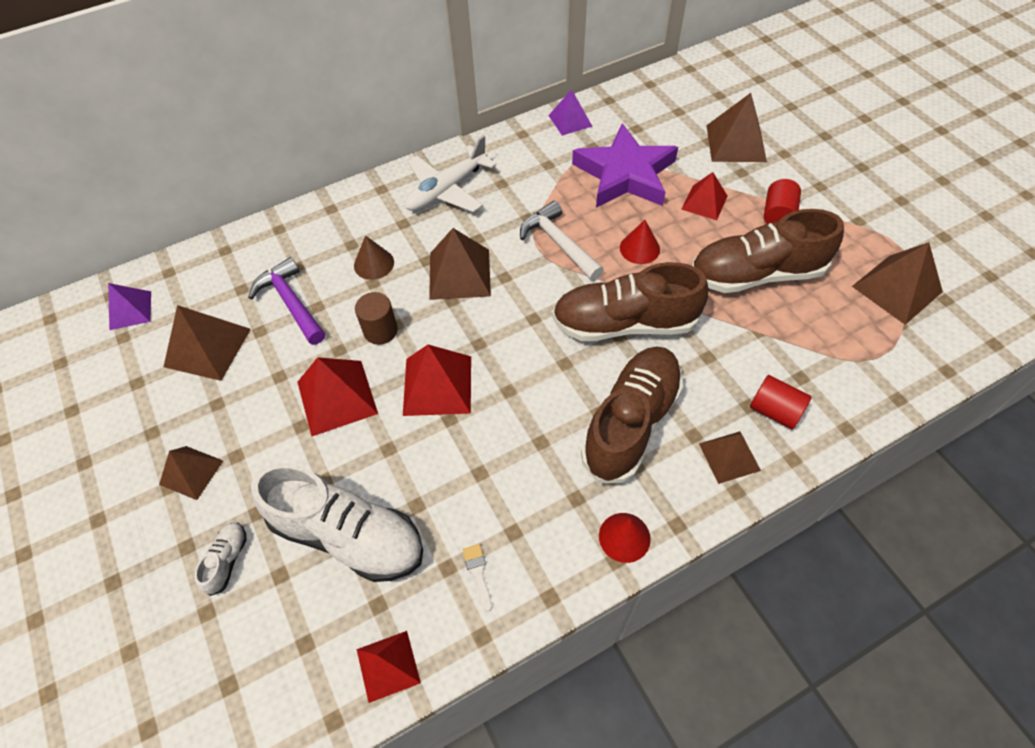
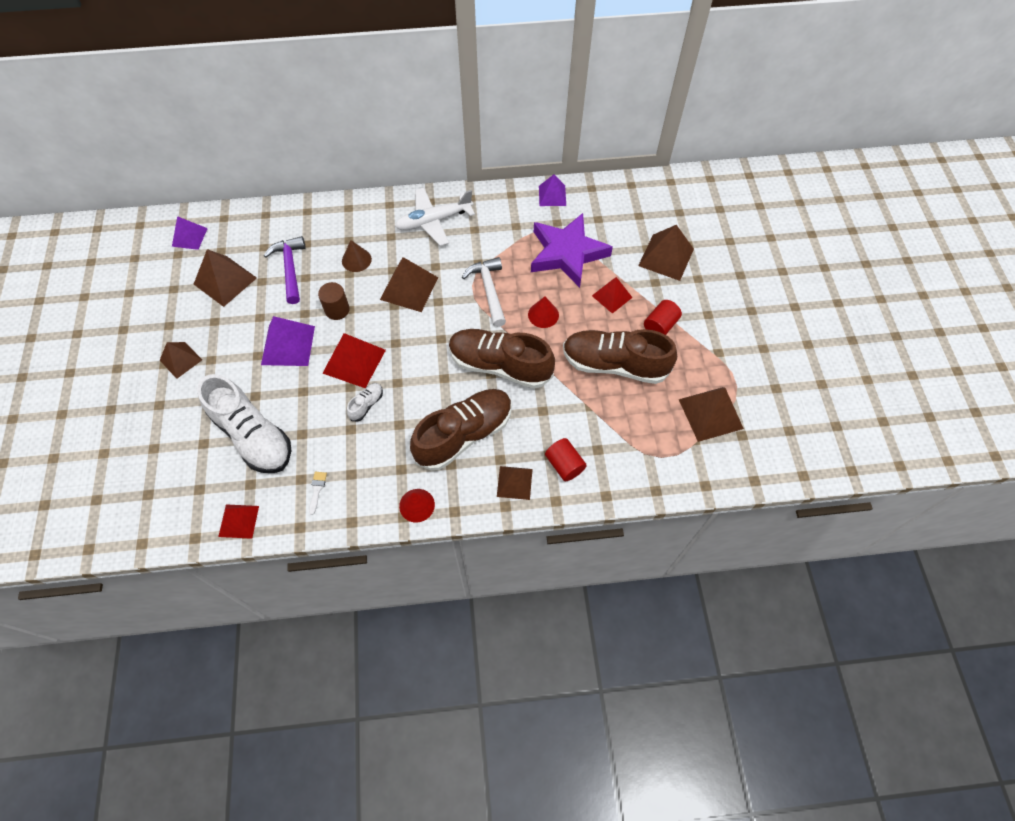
camera: 20 degrees right, 5 degrees up
(227, 560) = (178, 422): white shoe -> white shoe (366, 405)
(337, 397) = (288, 345): red pyramid -> purple pyramid

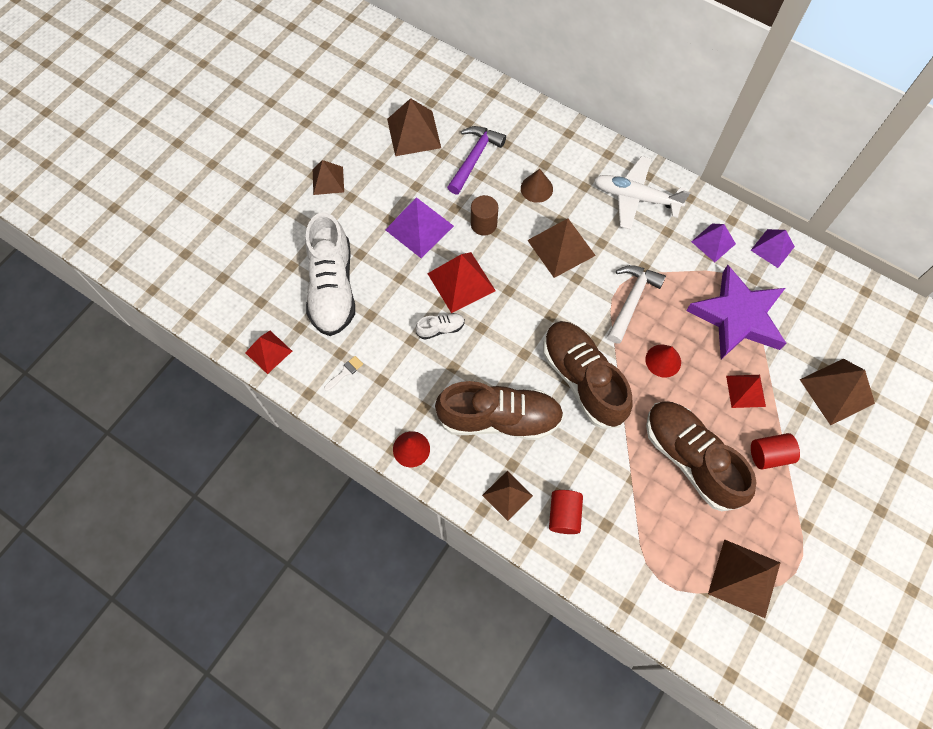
camera: 40 degrees right, 5 degrees up
(189, 237) = (416, 73): purple pyramid -> purple pyramid (713, 242)

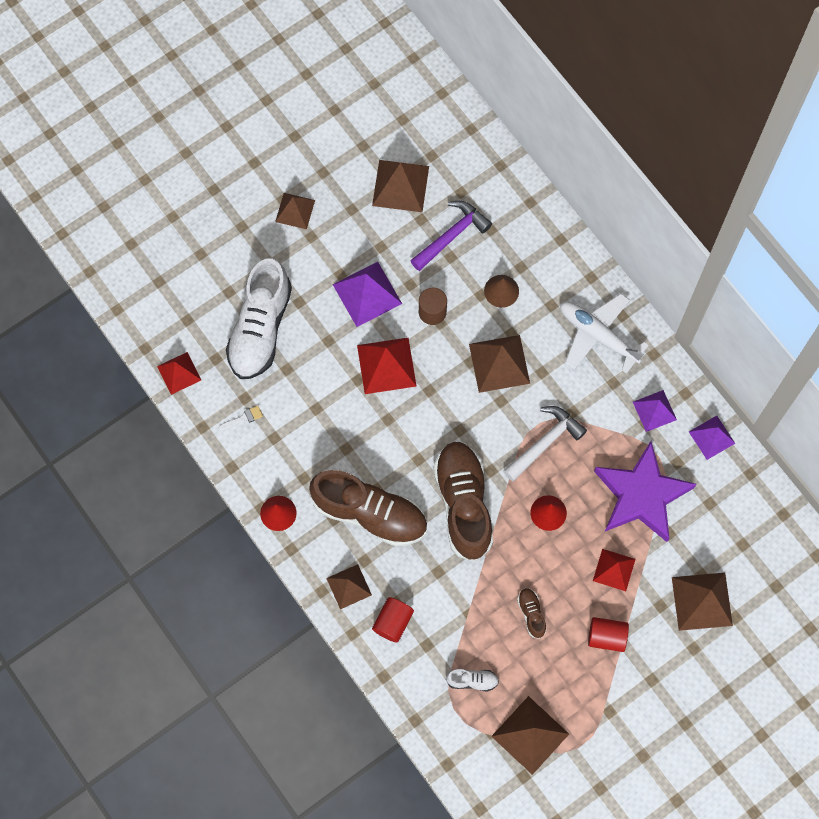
camera: 20 degrees right, 5 degrees up
(440, 329) = (348, 406): white shoe -> white shoe (472, 681)
(690, 459) = (531, 614): brown shoe -> brown shoe, size x0.42

